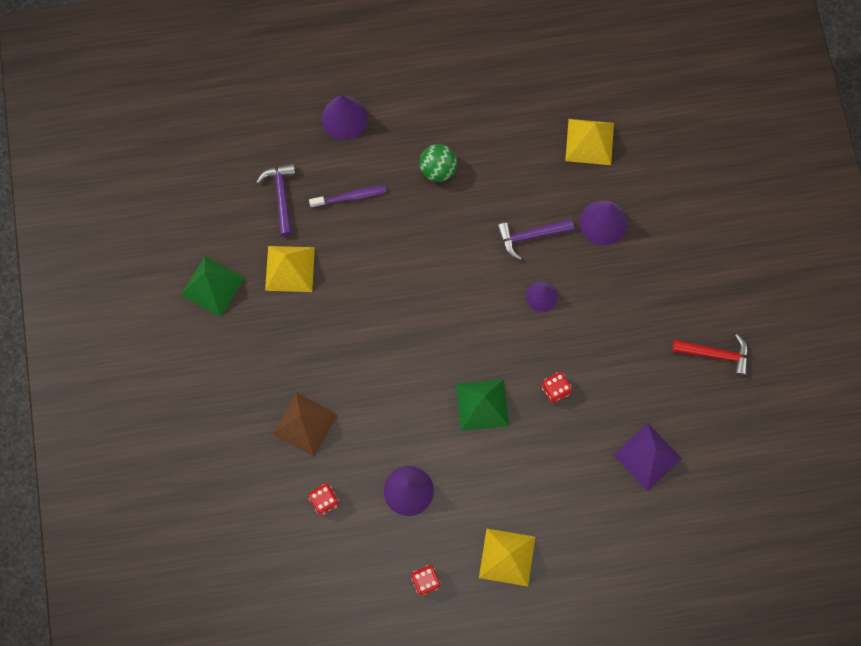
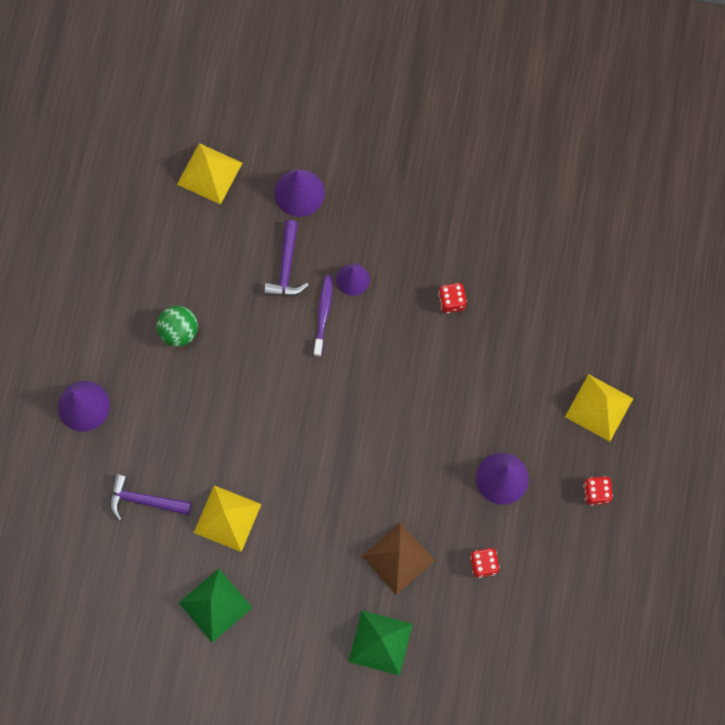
camera: 70 degrees left, 0 degrees up
(350, 197) = (173, 429): purple toothbrush -> purple toothbrush (323, 314)
(482, 404) = (441, 376): green pyramid -> green pyramid (380, 642)
(647, 456) = (547, 241): purple pyramid -> none
(715, 354) = (471, 141): red hammer -> none

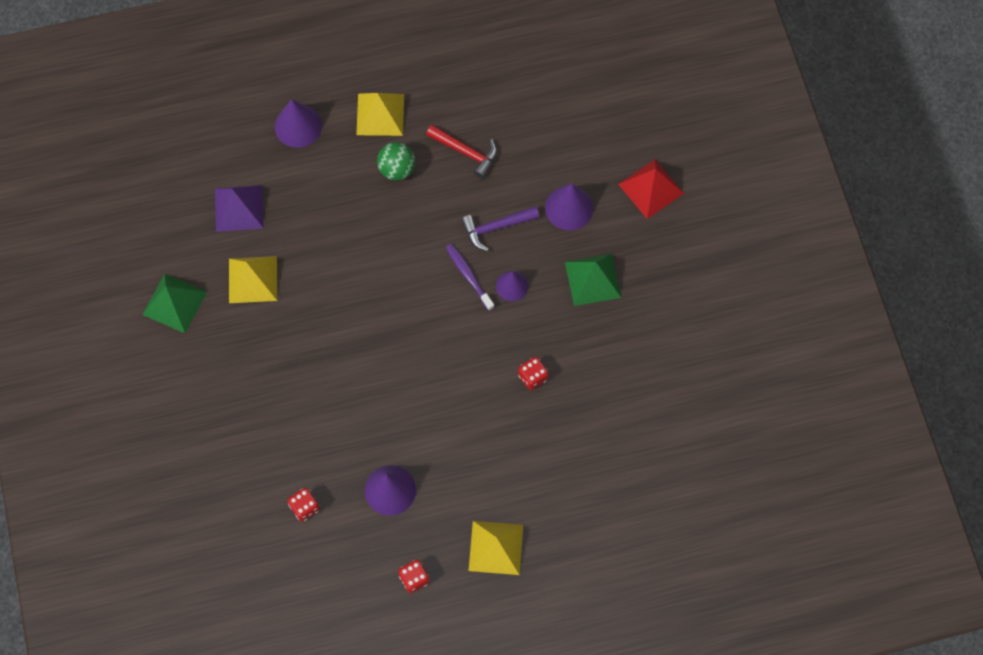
camera: 65 degrees right, 5 degrees down
(144, 500) = (239, 208): purple hammer -> purple pyramid
(194, 259) = (466, 152): none -> red hammer
(209, 173) = (549, 129): yellow pyramid -> yellow pyramid (380, 114)
(316, 111) = (651, 188): none -> red pyramid
(323, 314) = (468, 276): purple toothbrush -> purple toothbrush turned 105 degrees counterclockwise
(380, 642) = (198, 450): green pyramid -> green pyramid (592, 279)
(398, 558) = (279, 433): brown pyramid -> none

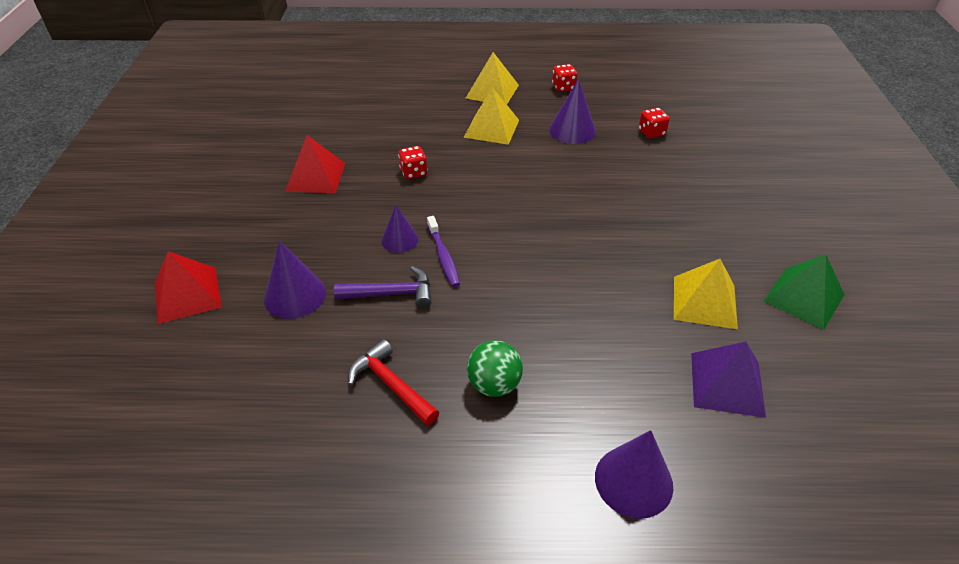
camera: 165 degrees left, 25 degrees down
(380, 114) = (499, 468): yellow pyramid -> yellow pyramid (492, 128)
(592, 279) = (311, 229): green pyramid -> none
(623, 347) = (315, 177): none -> red pyramid

